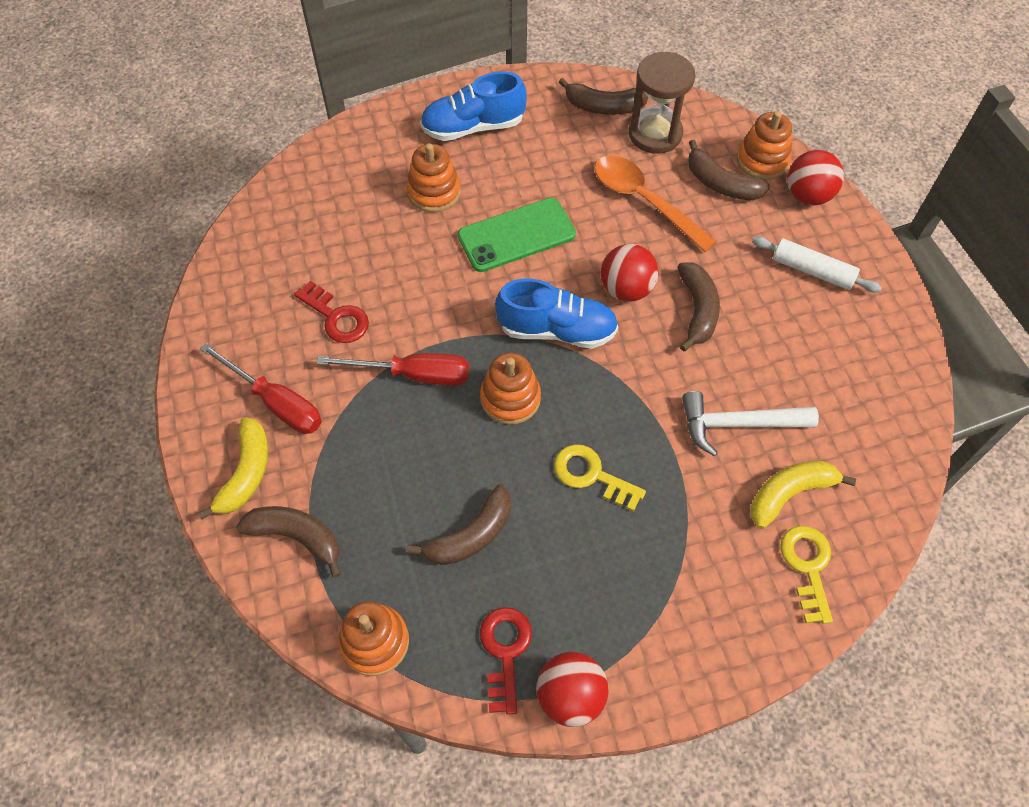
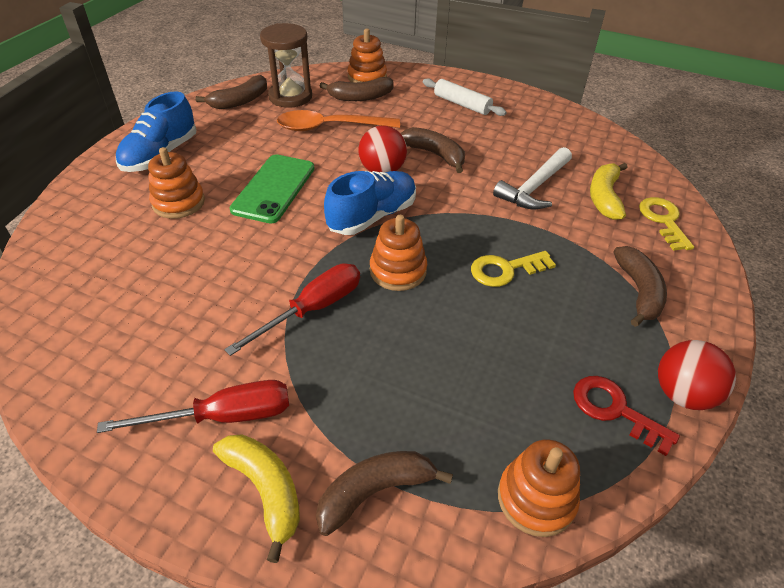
camera: 50 degrees left, 15 degrees down
(336, 317) = (200, 321): red key -> none
(471, 535) = (491, 365): brown banana -> brown banana (638, 291)
(807, 567) = (663, 220): yellow key -> yellow key turned 45 degrees clockwise
(808, 195) = (412, 78): red ball -> none
(812, 270) = (462, 104): white rolling pin -> white rolling pin turned 60 degrees clockwise

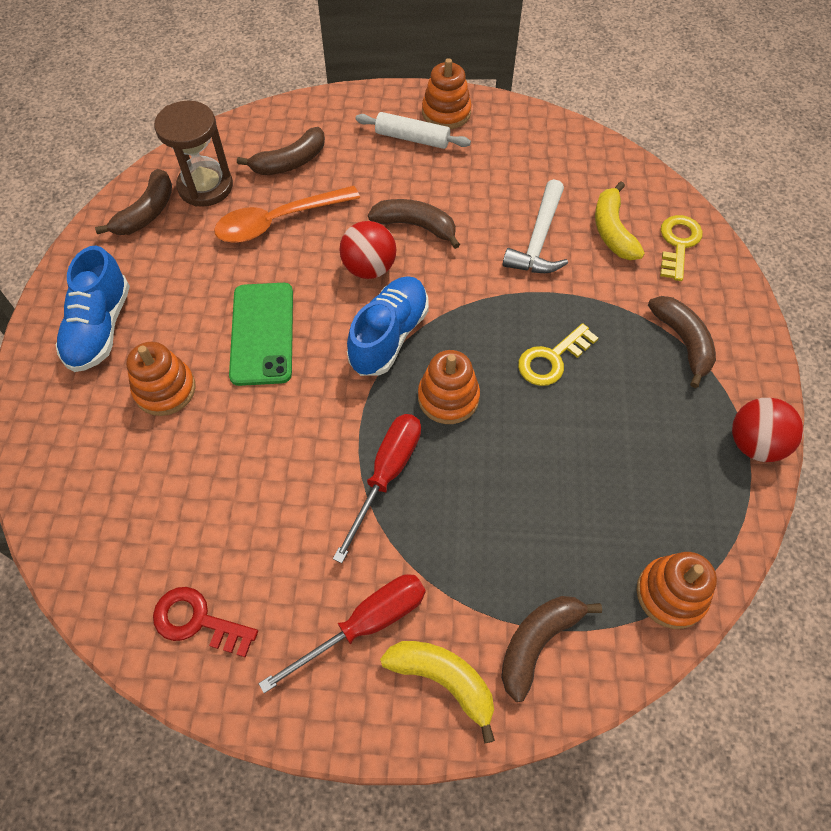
camera: 20 degrees left, 15 degrees up
(367, 77) = (282, 126): orange stacking toy -> orange stacking toy (446, 113)
(614, 410) = (704, 482): red key -> red key (197, 621)
(663, 220) = (678, 244): yellow key -> yellow key turned 45 degrees clockwise

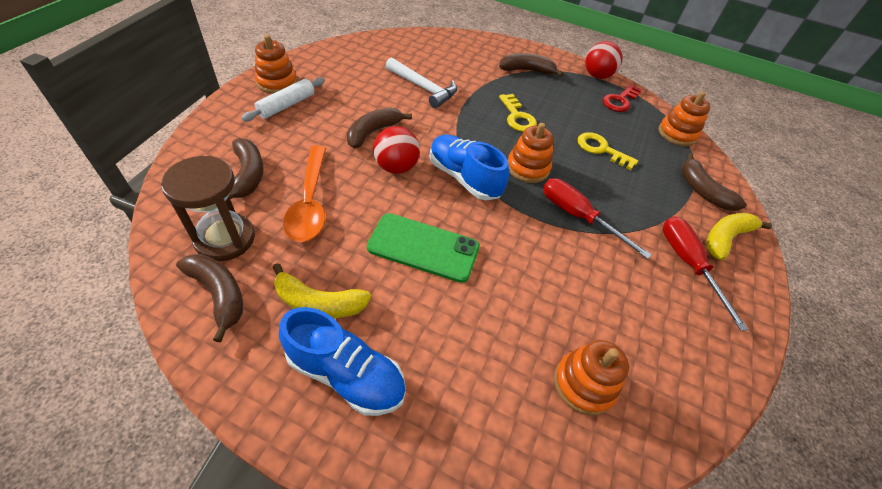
camera: 75 degrees left, 10 degrees down
(165, 389) = (449, 334): orange stacking toy -> orange stacking toy (584, 384)
(197, 621) = (679, 366): red key -> red key (620, 101)
(612, 231) = (435, 61): yellow banana -> yellow banana (319, 302)
(678, 244) = (460, 46): yellow key -> yellow key (601, 149)

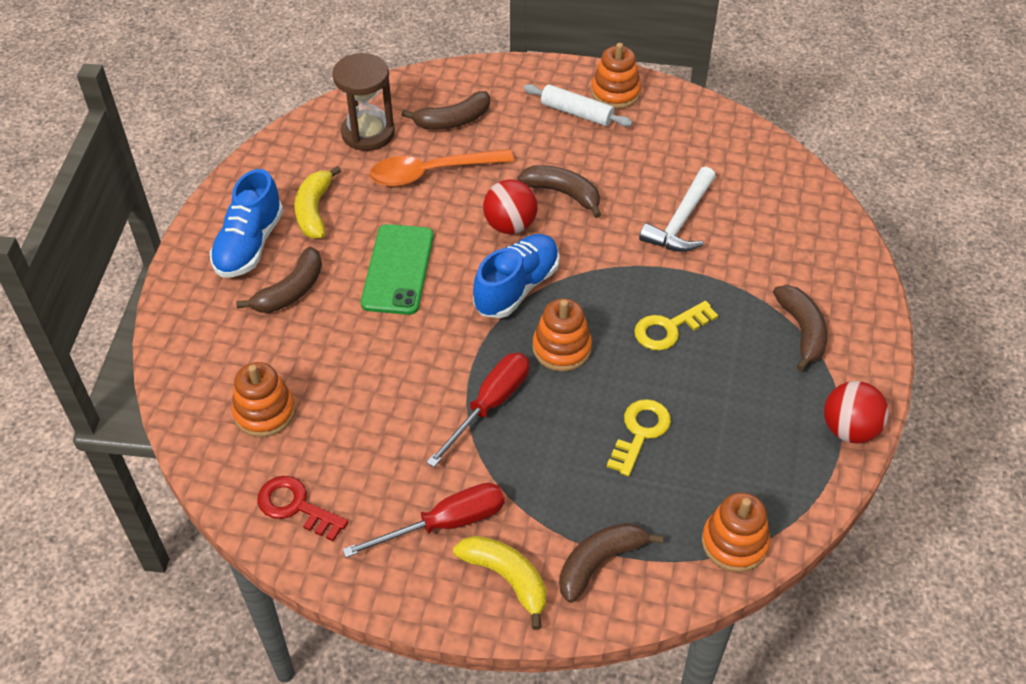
camera: 85 degrees right, 0 degrees up
(219, 294) = (309, 149): brown banana -> brown banana (291, 291)
(620, 101) = (788, 462): red key -> red key (296, 506)

